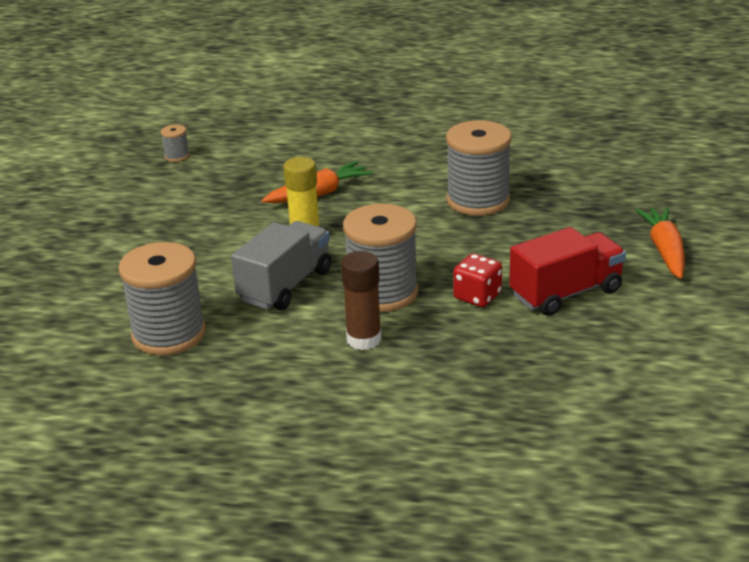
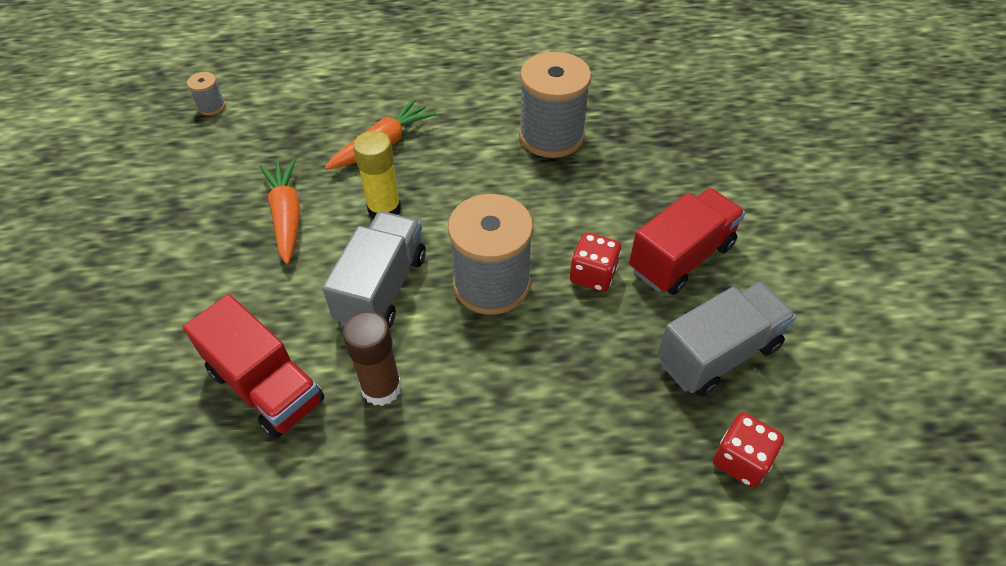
camera: 15 degrees left, 20 degrees up
(169, 334) = (266, 386): grey spool -> red truck
(364, 339) = (491, 359): brown glue stick -> brown glue stick (381, 388)
(560, 425) = (740, 460): none -> red dice
(571, 358) = (718, 354): none -> grey truck
(664, 250) = (756, 183): orange carrot -> orange carrot (286, 216)

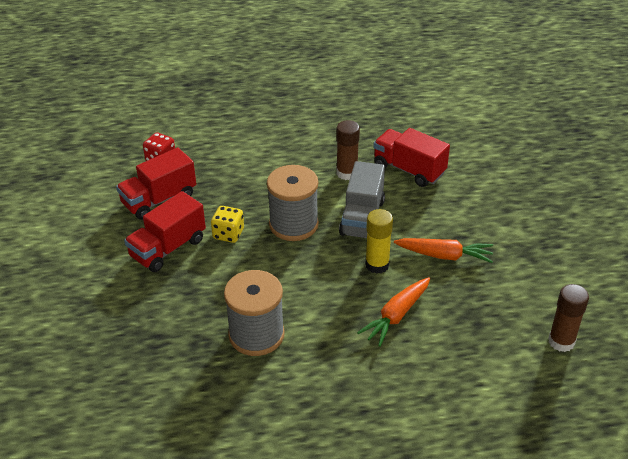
camera: 175 degrees right, 10 degrees down
(211, 106) = (561, 341): grey spool -> brown glue stick
(286, 216) = (445, 255): orange carrot -> orange carrot turned 60 degrees counterclockwise
(593, 275) = (228, 234): red dice -> yellow dice
(718, 354) = (159, 199): grey truck -> red truck

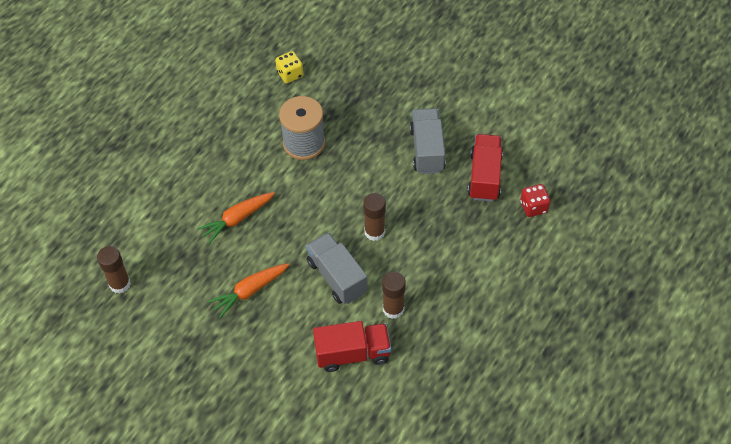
camera: 135 degrees right, 15 degrees up
(168, 248) = (427, 150): red truck -> grey truck
(228, 234) = (405, 190): yellow dice -> yellow dice (290, 74)
(293, 224) = (374, 232): grey spool -> brown glue stick
(377, 265) = (286, 246): yellow glue stick -> none
(396, 316) = (237, 219): orange carrot -> orange carrot turned 120 degrees counterclockwise

